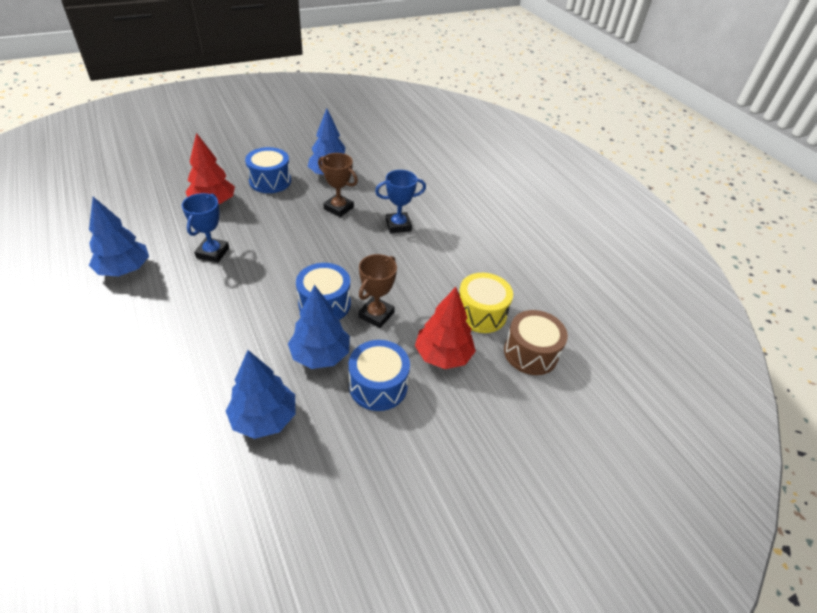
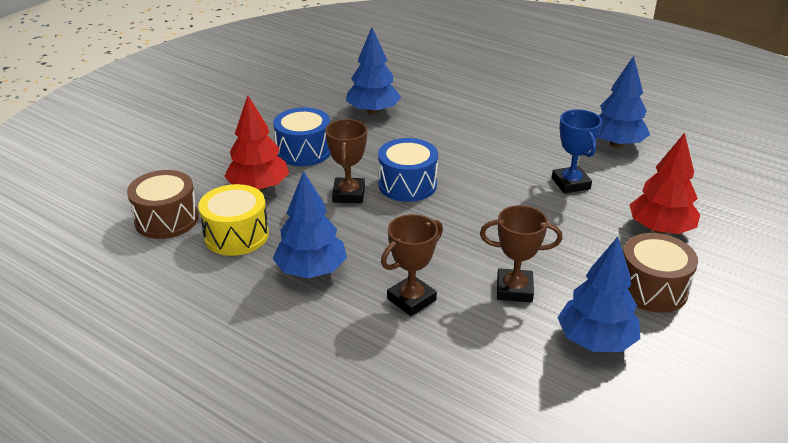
camera: 155 degrees right, 10 degrees down
(270, 181) = (652, 288): blue drum -> brown drum
(320, 355) = (370, 152): blue tree -> blue tree (311, 270)
(398, 225) = (411, 299): blue trophy -> brown trophy

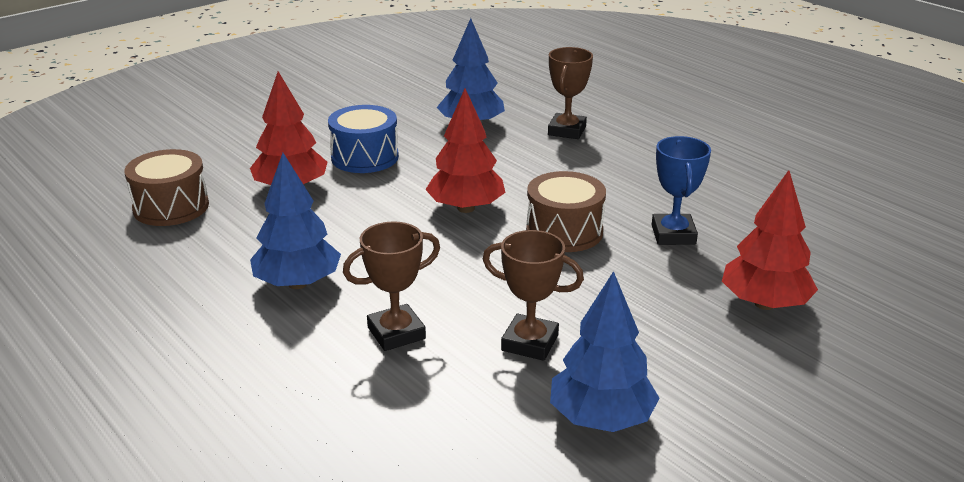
camera: 15 degrees right, 5 degrees down
(236, 235) = (236, 234): yellow drum -> none
(348, 194) = (389, 209): brown trophy -> brown trophy (567, 131)
(407, 184) = (466, 208): blue drum -> red tree
(616, 144) = (761, 197): blue tree -> none
(652, 288) = (712, 371): brown drum -> brown drum (564, 231)

